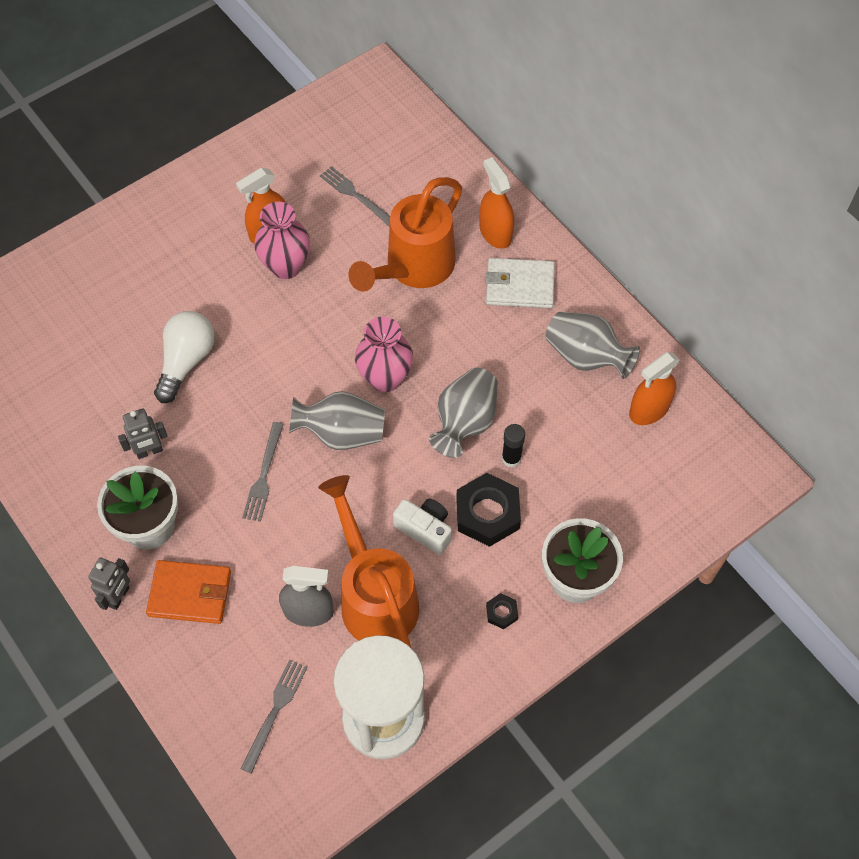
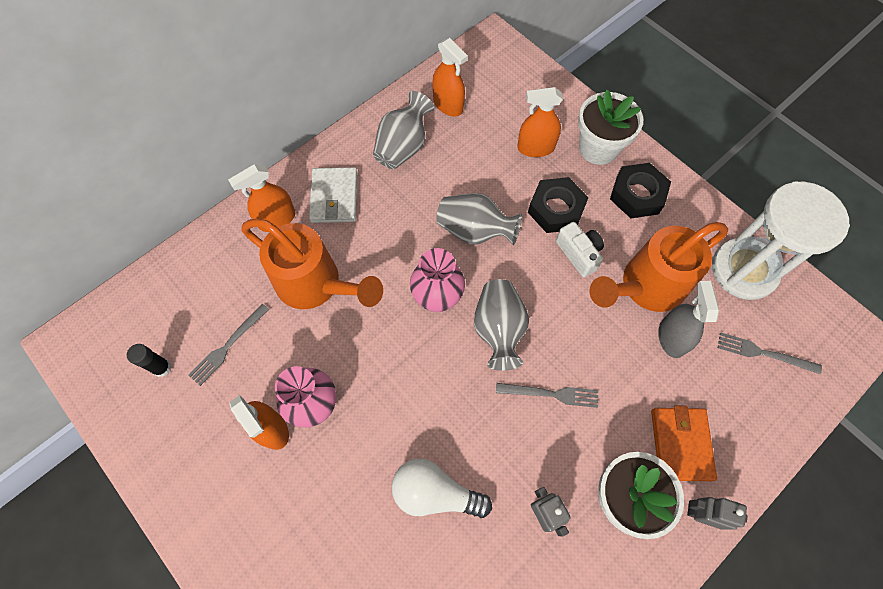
camera: 95 degrees left, 5 degrees up
(425, 529) = (579, 254): white camera -> white camera turned 120 degrees clockwise
(501, 612) = (637, 195): black nut -> black nut, size x2.14
(511, 458) = (504, 195): black glue stick -> black glue stick (162, 368)
(579, 503) = (535, 148): none -> orange spray bottle

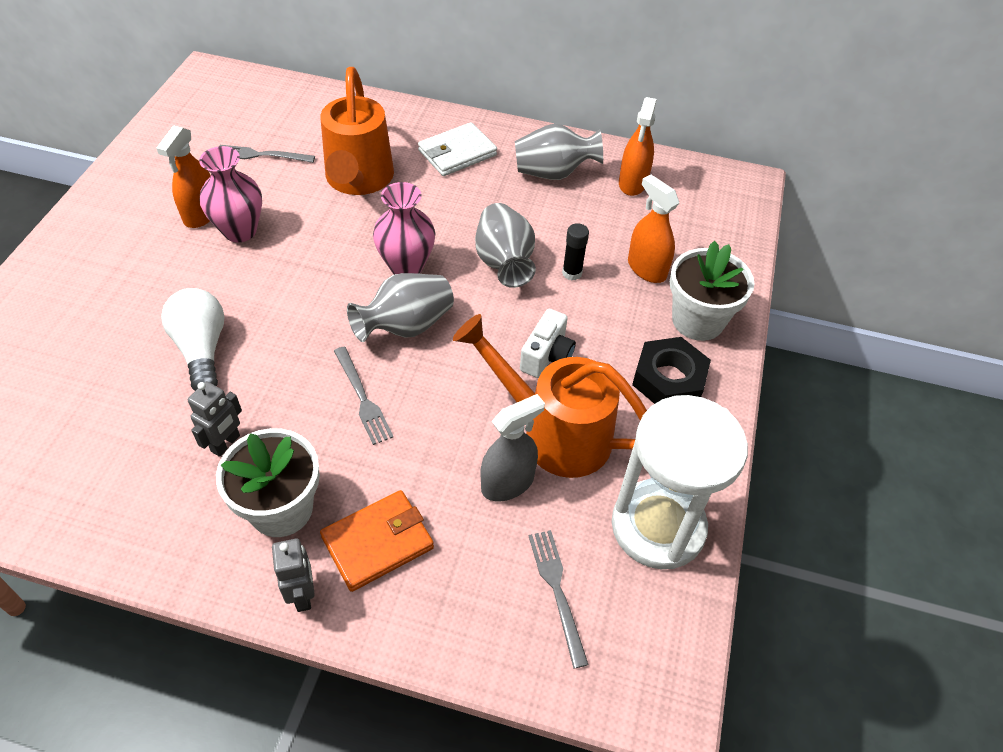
camera: 55 degrees right, 15 degrees down
(162, 368) = (217, 129): black glue stick -> black glue stick (572, 273)
(277, 219) = (404, 129): orange spray bottle -> none
(556, 209) = (585, 315): black nut -> none

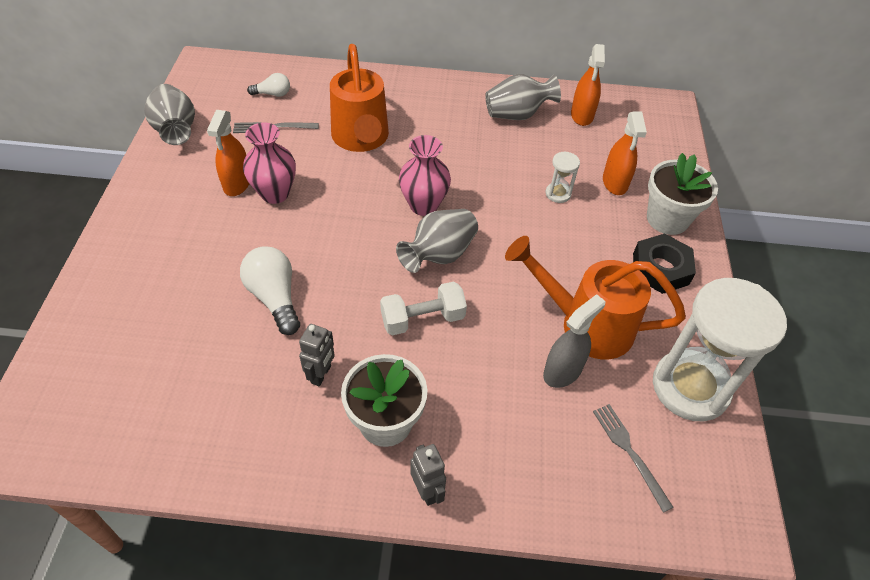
camera: 10 degrees left, 0 degrees up
(274, 117) = (273, 94): none -> white light bulb
(362, 397) = (422, 319): grey fork -> white dumbbell
(377, 542) = (474, 437): orange wallet -> none
(457, 153) = (435, 107): white wallet -> none
(504, 262) = (501, 192): grey vase -> grey vase (176, 130)
(547, 356) = (560, 263): white camera -> none
(572, 273) = (558, 194): black glue stick -> white hourglass
(646, 268) = (615, 183): orange spray bottle -> orange spray bottle turned 135 degrees counterclockwise

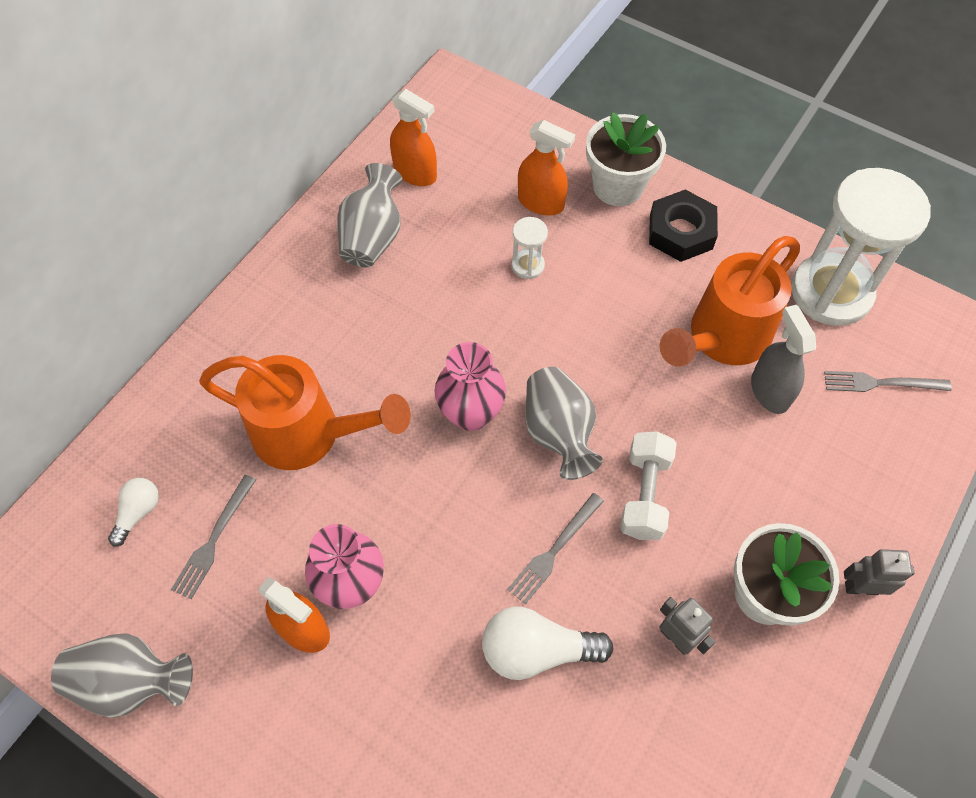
camera: 60 degrees left, 10 degrees up
(351, 282) = (554, 550): none -> grey fork

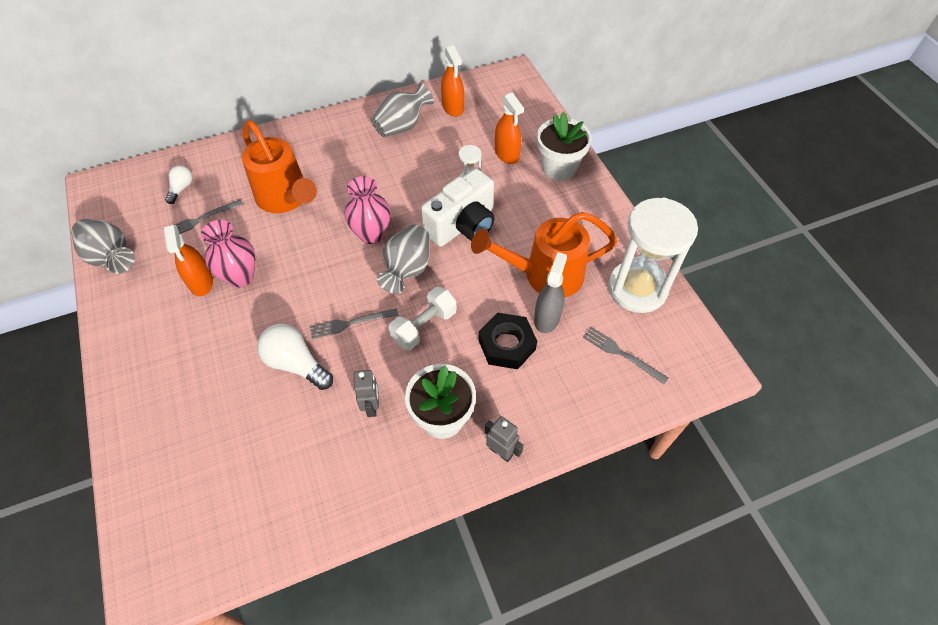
camera: 35 degrees right, 5 degrees down
(138, 512) = (181, 189): white light bulb -> white light bulb turned 45 degrees counterclockwise
(572, 331) = (463, 225): none -> white camera
(681, 232) = (573, 209): black nut -> black nut (507, 345)

